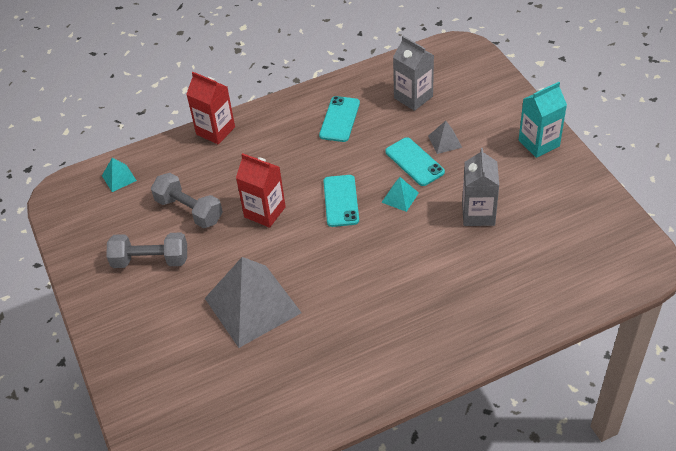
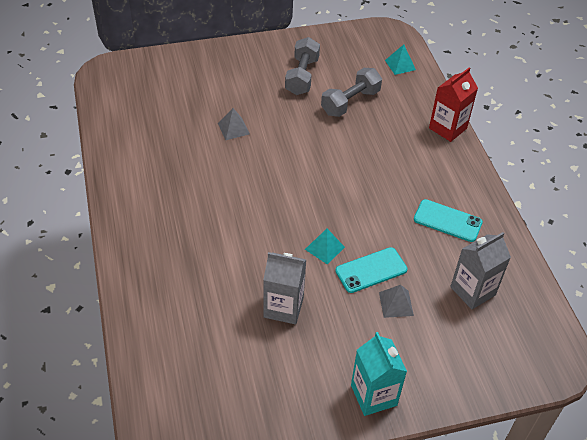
camera: 95 degrees right, 0 degrees up
(252, 305) = (233, 128): grey pyramid -> grey pyramid, size x0.42
(265, 212) = (334, 148): red carton -> none
(341, 201) = (333, 202): turquoise phone -> none

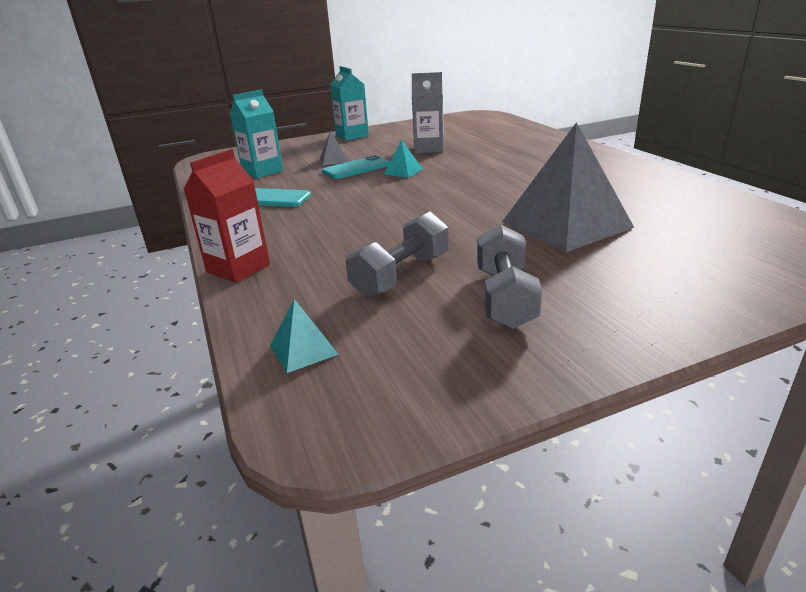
camera: 175 degrees right, 20 degrees down
(233, 128) = (566, 224): grey pyramid -> grey pyramid, size x2.38
(472, 291) = (262, 171): grey carton -> turquoise carton

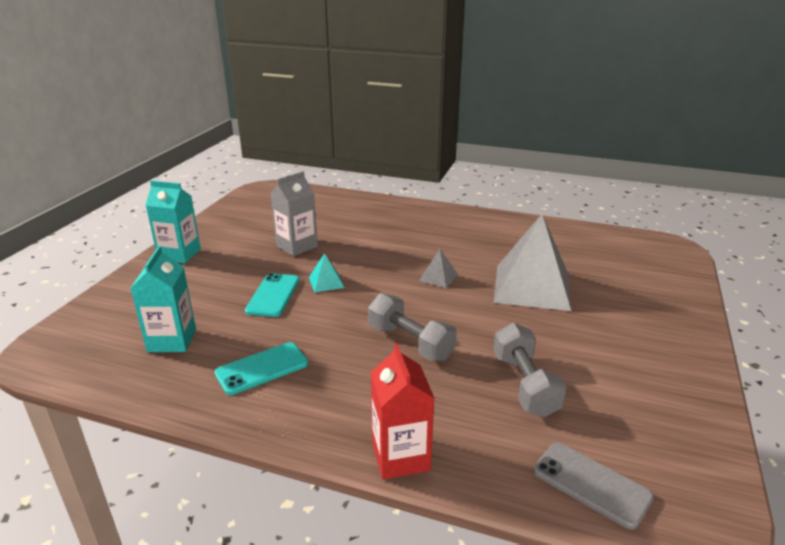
camera: 50 degrees left, 0 degrees up
(303, 350) = (591, 484): turquoise pyramid -> grey phone
(334, 160) = (226, 293): grey pyramid -> grey pyramid (438, 277)
(505, 297) = (606, 365): grey dumbbell -> grey dumbbell (410, 343)

